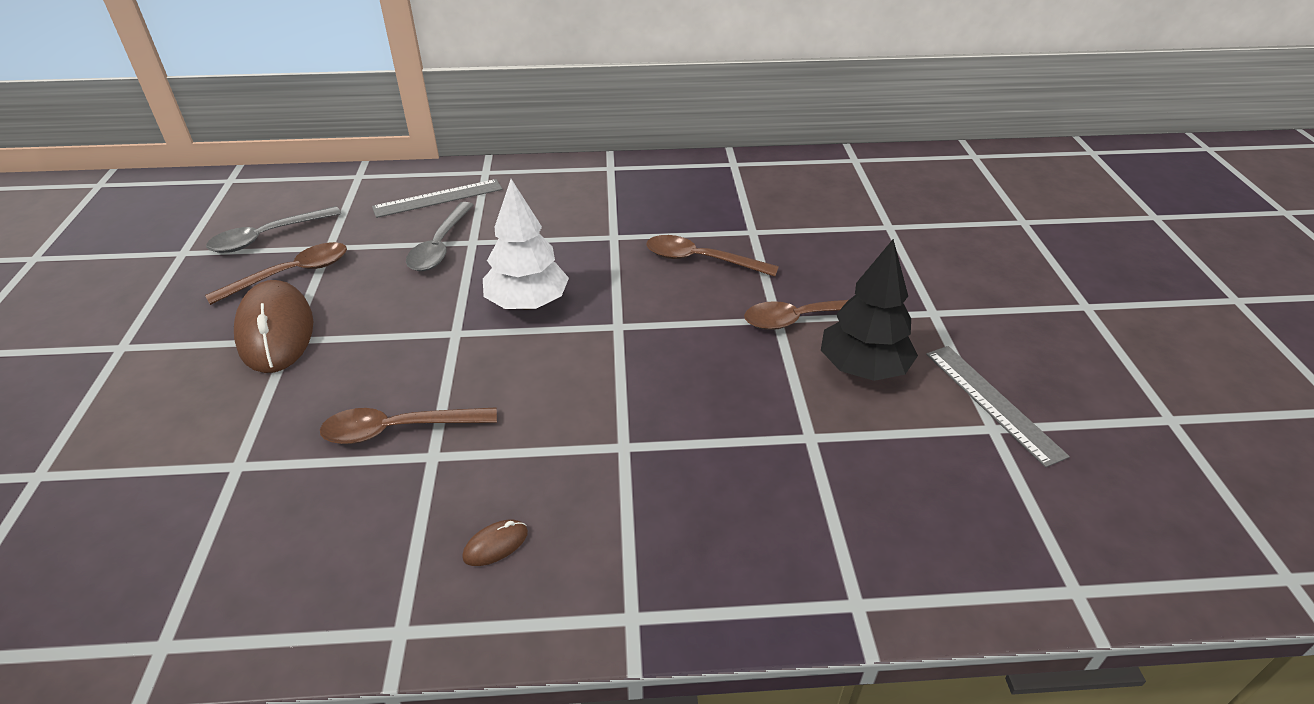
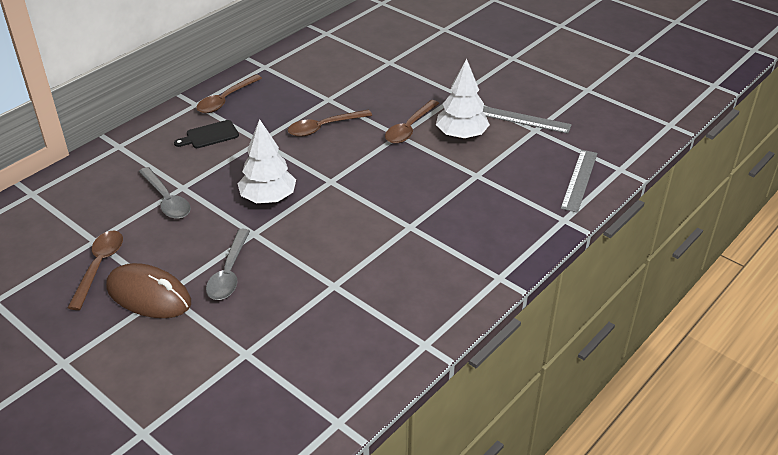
camera: 45 degrees left, 0 degrees up
(267, 237) = (39, 259): grey spoon -> grey spoon (229, 273)
(398, 430) = (299, 287): brown spoon -> brown spoon (225, 100)
(438, 198) = (116, 177): grey ruler -> grey ruler (579, 180)
(495, 545) = (415, 294): brown mouse -> none
(575, 205) = (210, 135): none -> black cutting board
(863, 368) = (461, 135): black tree -> white tree

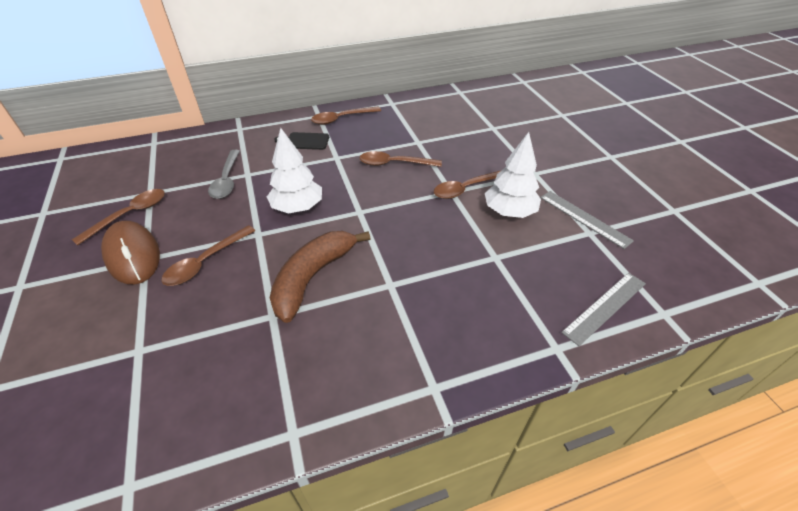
camera: 30 degrees right, 5 degrees up
(229, 273) = (205, 262): grey spoon -> brown spoon
(340, 246) = (312, 277): none -> brown banana

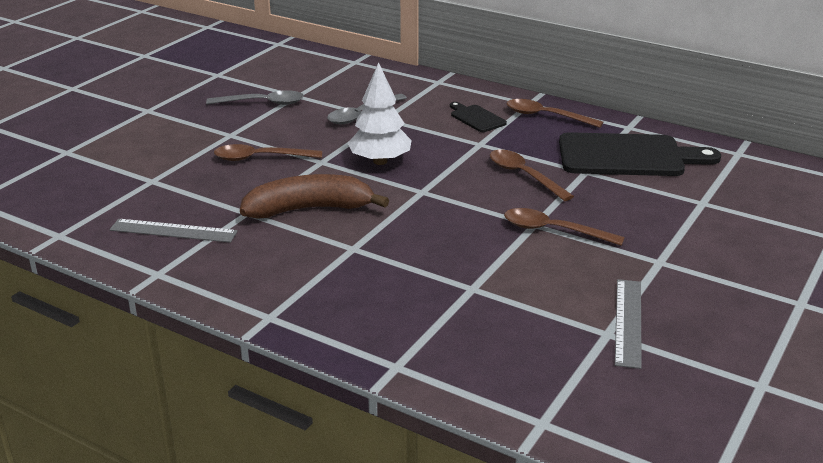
camera: 50 degrees right, 15 degrees down
(129, 215) = (262, 103): brown spoon -> grey spoon
(133, 255) = (227, 128): brown mouse -> none
(420, 121) = (627, 156): none -> black cutting board
(509, 212) = (558, 270): white tree -> none
(605, 307) = (495, 379): grey ruler -> grey ruler (173, 231)

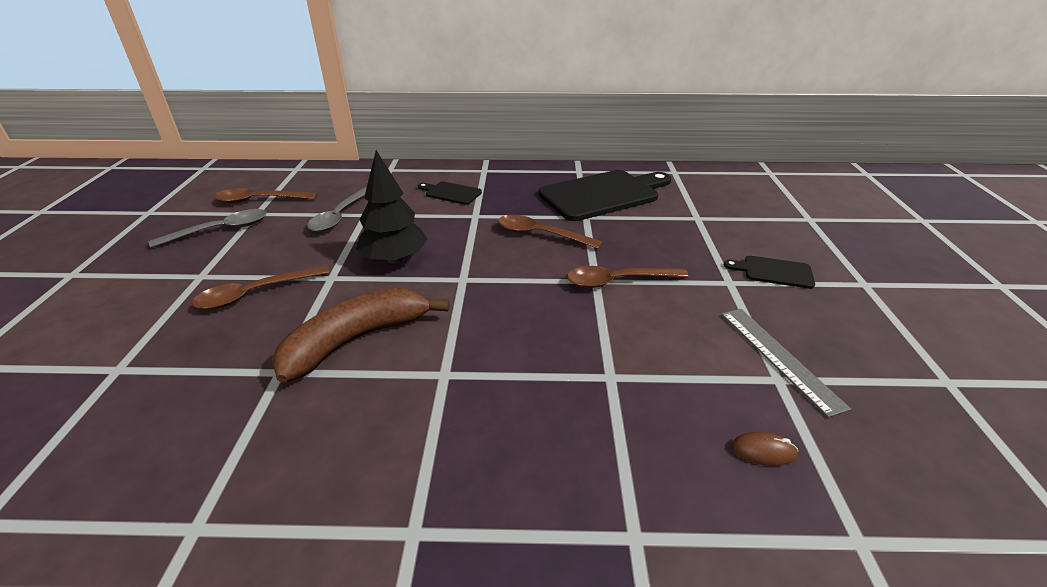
camera: 30 degrees left, 5 degrees up
(173, 231) = (186, 439): grey ruler -> none
(380, 161) = (394, 259): white tree -> black tree
(536, 363) = (763, 451): none -> brown mouse
(546, 116) = (508, 177): brown spoon -> brown spoon (259, 200)
(717, 267) = (774, 272): none -> black cutting board

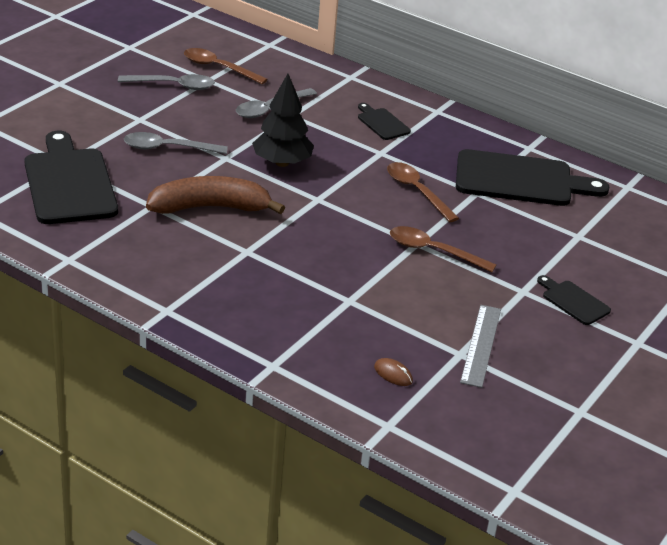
camera: 30 degrees right, 0 degrees up
(138, 394) = (69, 183): none -> black cutting board
(255, 294) = (167, 148): brown spoon -> grey spoon

